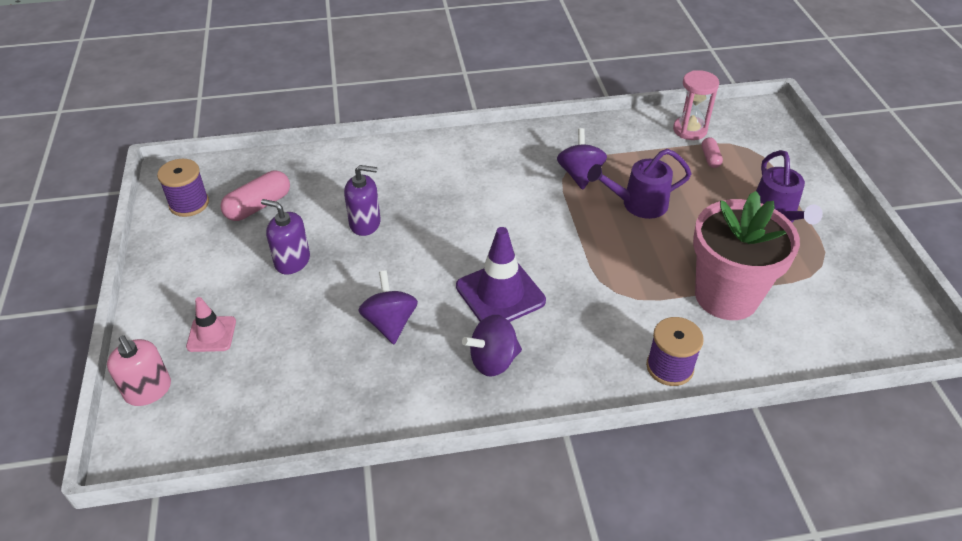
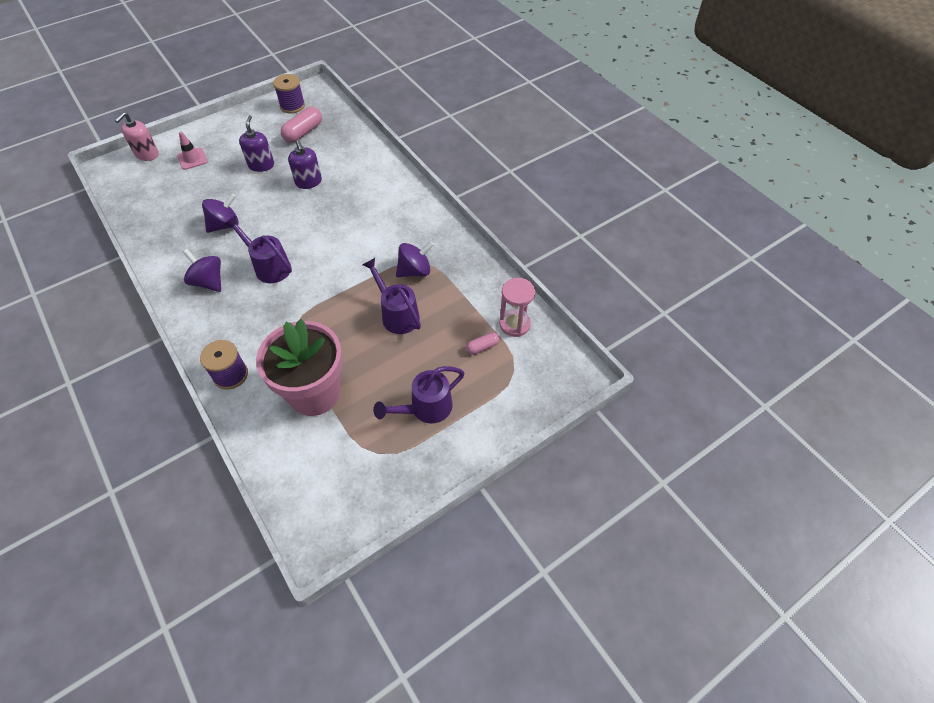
camera: 65 degrees right, 10 degrees up
(258, 206) = (303, 132): pink capsule -> pink capsule turned 75 degrees counterclockwise
(500, 294) = (269, 266): purple traffic cone -> purple watering can

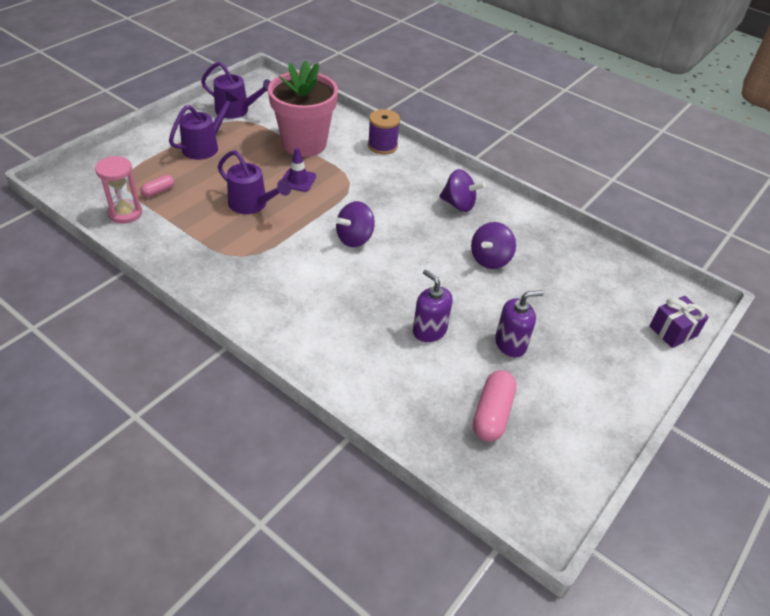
camera: 160 degrees right, 10 degrees down
(147, 154) = (673, 331): pink soap dispenser -> purple gift
(192, 159) = (609, 336): pink traffic cone -> none
(261, 165) = (510, 344): purple soap dispenser -> purple soap dispenser turned 90 degrees counterclockwise
(269, 266) = (409, 226): purple watering can -> purple watering can (236, 111)
(292, 106) = (549, 468): purple spool -> none
(343, 338) = (298, 180): none -> purple traffic cone
(415, 271) = (245, 245): purple spinning top -> purple spinning top (354, 238)

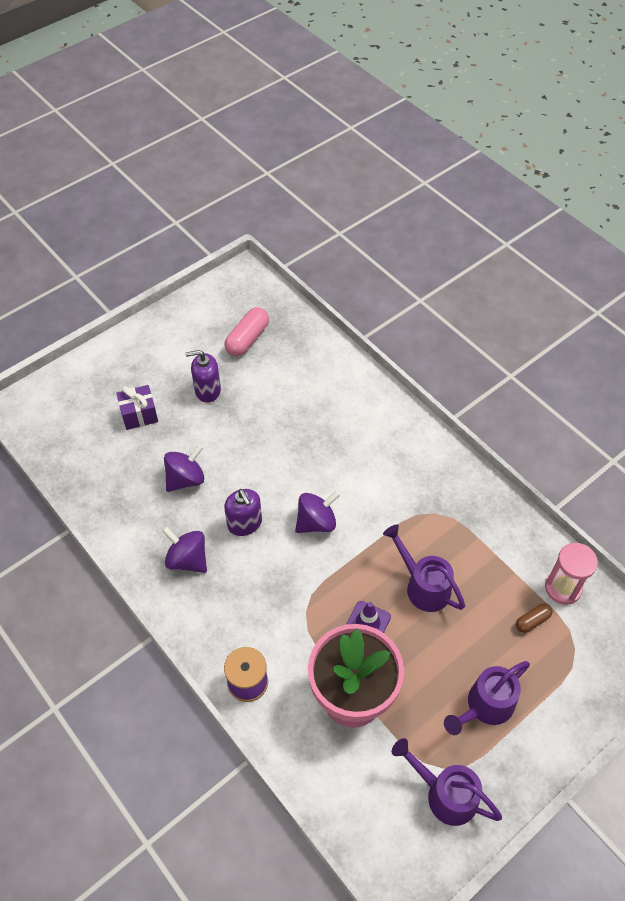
camera: 165 degrees left, 10 degrees up
(158, 191) = (532, 621): pink capsule -> brown capsule
(429, 330) = (272, 410): purple soap dispenser -> purple soap dispenser (244, 523)
(673, 331) = (60, 384): purple gift -> purple gift (139, 415)

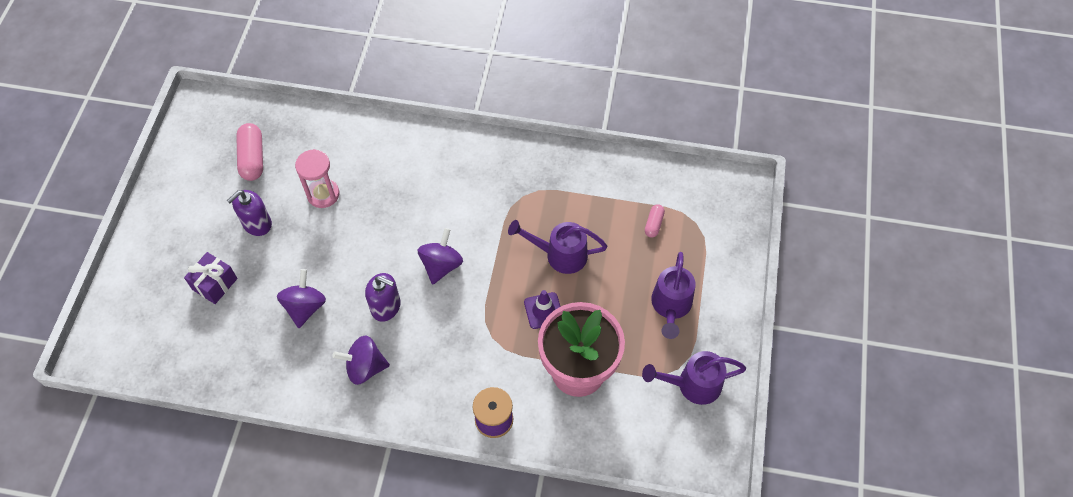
camera: 40 degrees left, 5 degrees up
(532, 621) = (653, 224): brown capsule -> pink capsule
(563, 588) = (655, 186): pink hourglass -> pink hourglass (323, 194)

